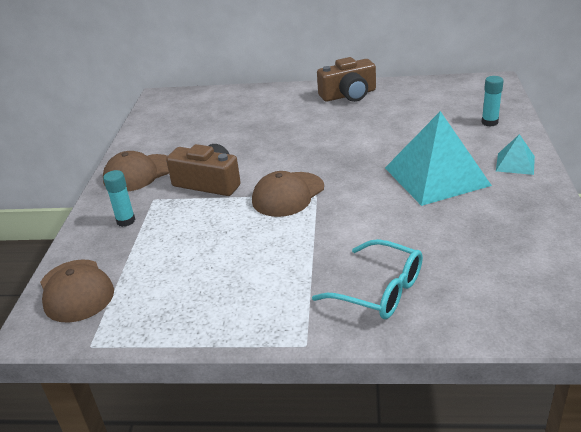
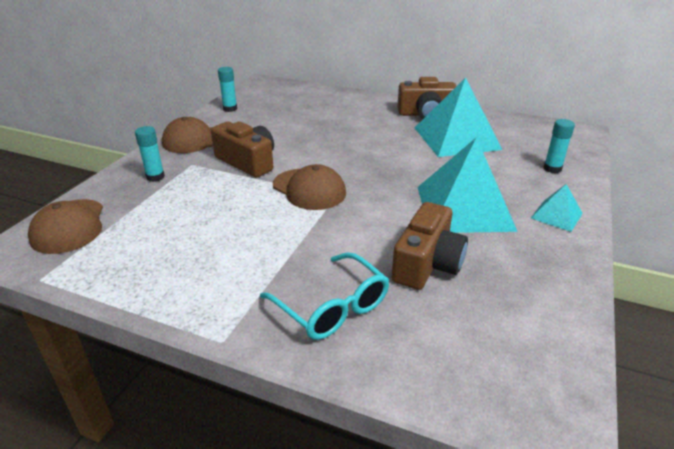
camera: 15 degrees right, 0 degrees up
(148, 133) = (230, 109): none -> turquoise glue stick
(288, 194) = (309, 189): brown cap -> brown cap turned 105 degrees counterclockwise
(391, 113) = (456, 138): none -> turquoise pyramid
(435, 232) = (427, 263): none -> brown camera

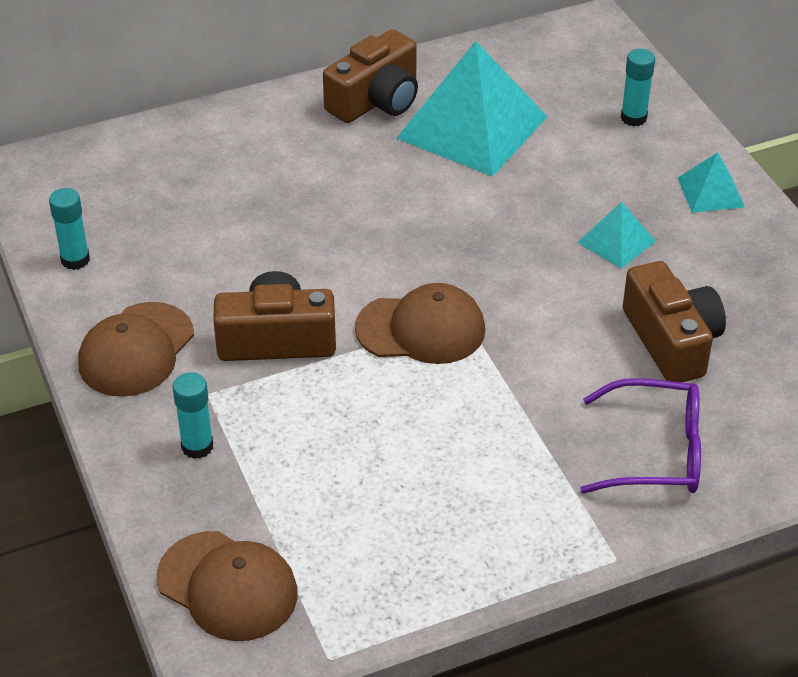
camera: 45 degrees left, 10 degrees up
(332, 307) = (656, 452): turquoise glasses -> purple glasses
(464, 208) = (616, 241): turquoise pyramid -> turquoise pyramid, size x0.47

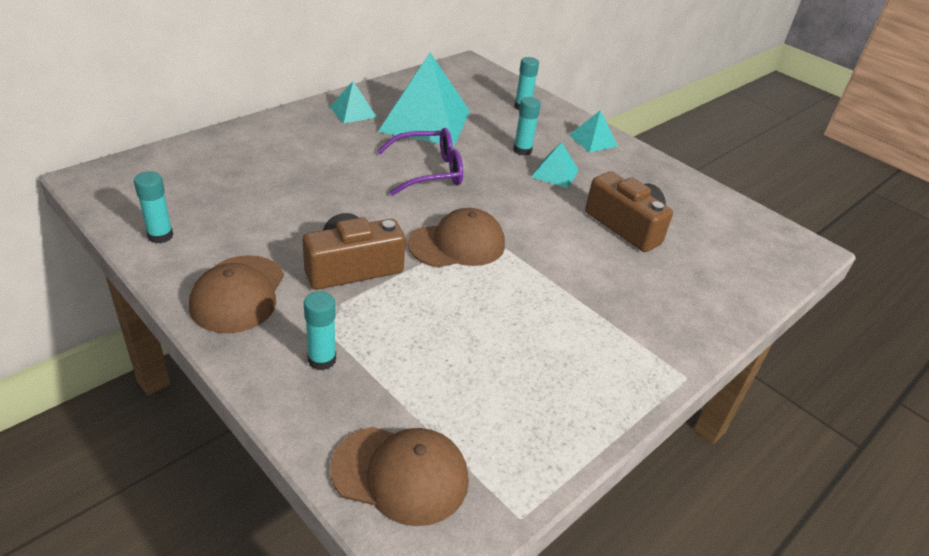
camera: 25 degrees left, 5 degrees down
(376, 100) = (353, 112): brown camera -> turquoise pyramid
(589, 196) = (522, 150): none -> turquoise glue stick
(656, 452) = (664, 297): purple glasses -> purple glasses (429, 171)

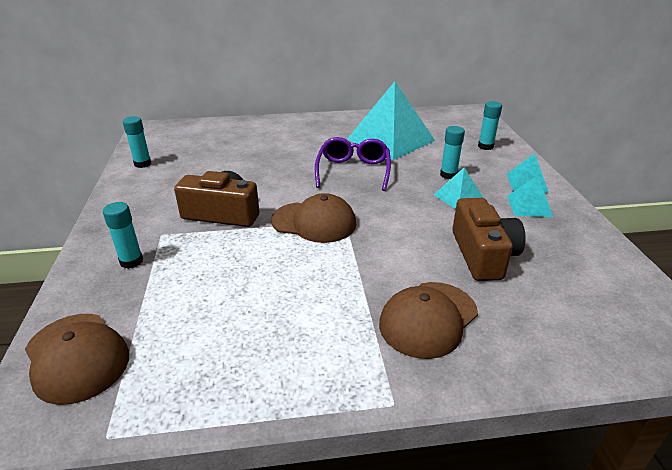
camera: 40 degrees right, 5 degrees down
(238, 294) = (139, 206): brown cap -> brown cap (428, 319)
(353, 112) = (344, 124): turquoise pyramid -> turquoise pyramid (529, 206)
(429, 171) = (353, 171): purple glasses -> purple glasses turned 105 degrees counterclockwise

